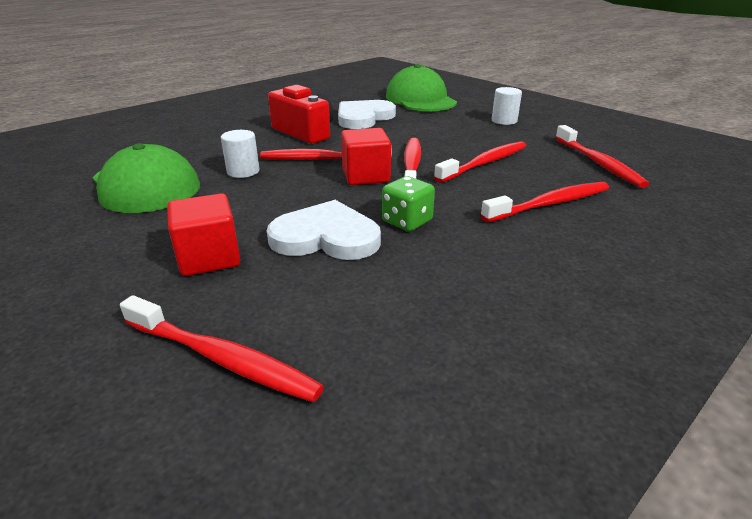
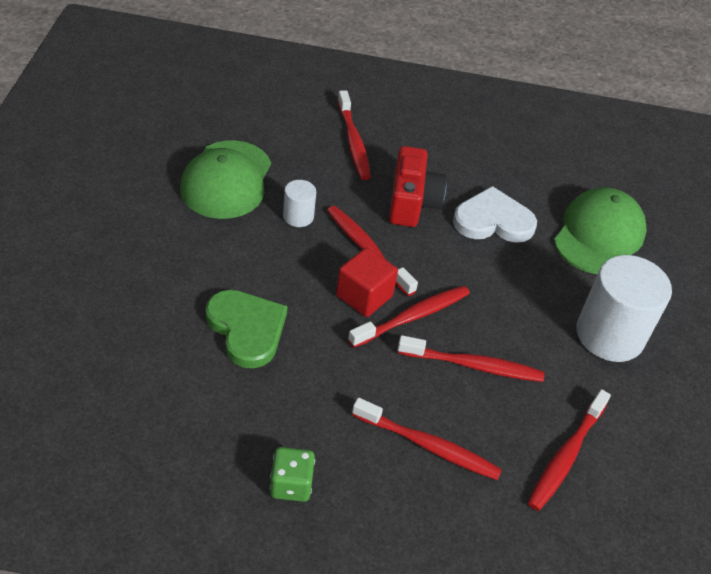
camera: 45 degrees right, 15 degrees up
(209, 258) = (171, 286): red cube -> none
(222, 358) = (91, 360): red toothbrush -> red toothbrush (353, 142)
(326, 237) = (247, 329): white heart -> green heart
(407, 221) = (310, 363): green dice -> green dice (291, 484)
(504, 121) = (609, 335): white cylinder -> white cylinder, size x2.10

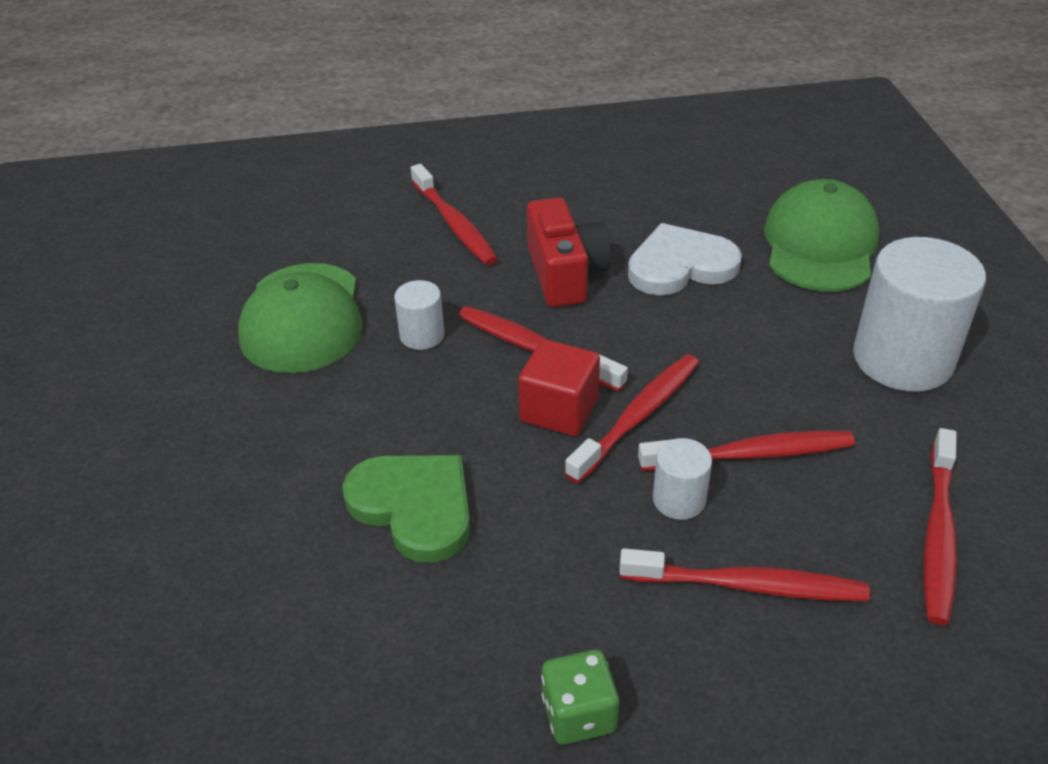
camera: 10 degrees left, 5 degrees down
(412, 379) = (679, 499): none -> white cylinder

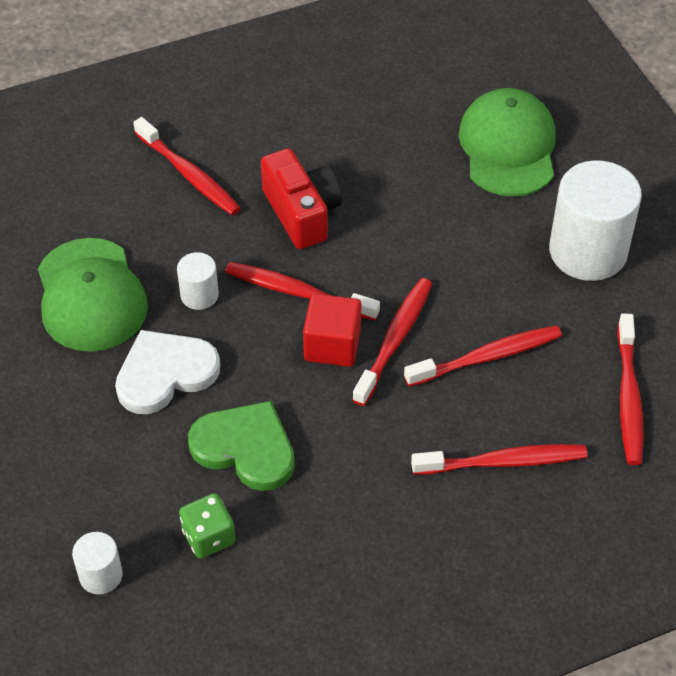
camera: 15 degrees left, 10 degrees up
(579, 714) = (408, 575): green dice -> green dice (208, 537)
(679, 499) = (441, 404): white cylinder -> white cylinder (101, 575)
(680, 265) = (396, 188): white heart -> white heart (165, 373)

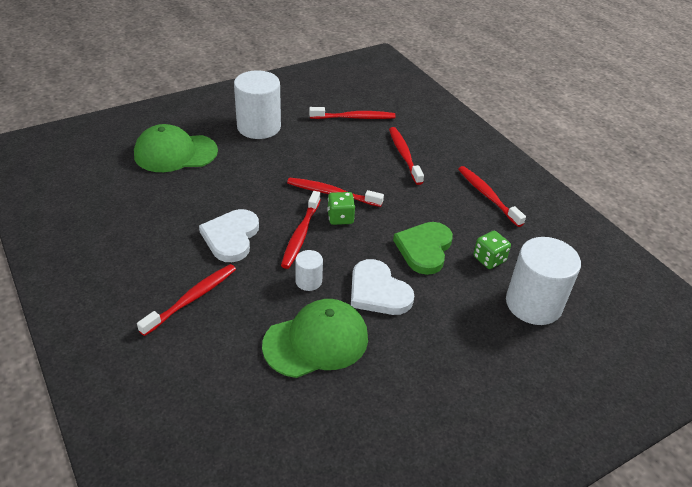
camera: 100 degrees left, 10 degrees down
(101, 575) = (533, 304): white cylinder -> white cylinder, size x2.10
(302, 213) = (231, 237): red camera -> white heart
(332, 345) = (340, 218): red cube -> green dice
(486, 357) = (338, 160): red toothbrush -> red toothbrush (487, 196)

